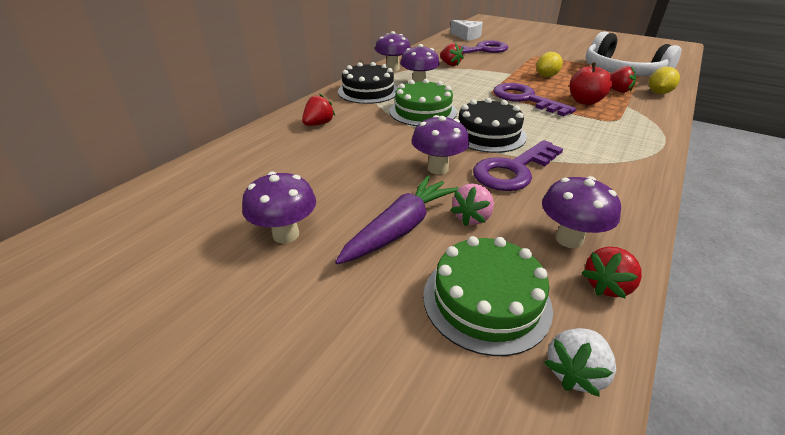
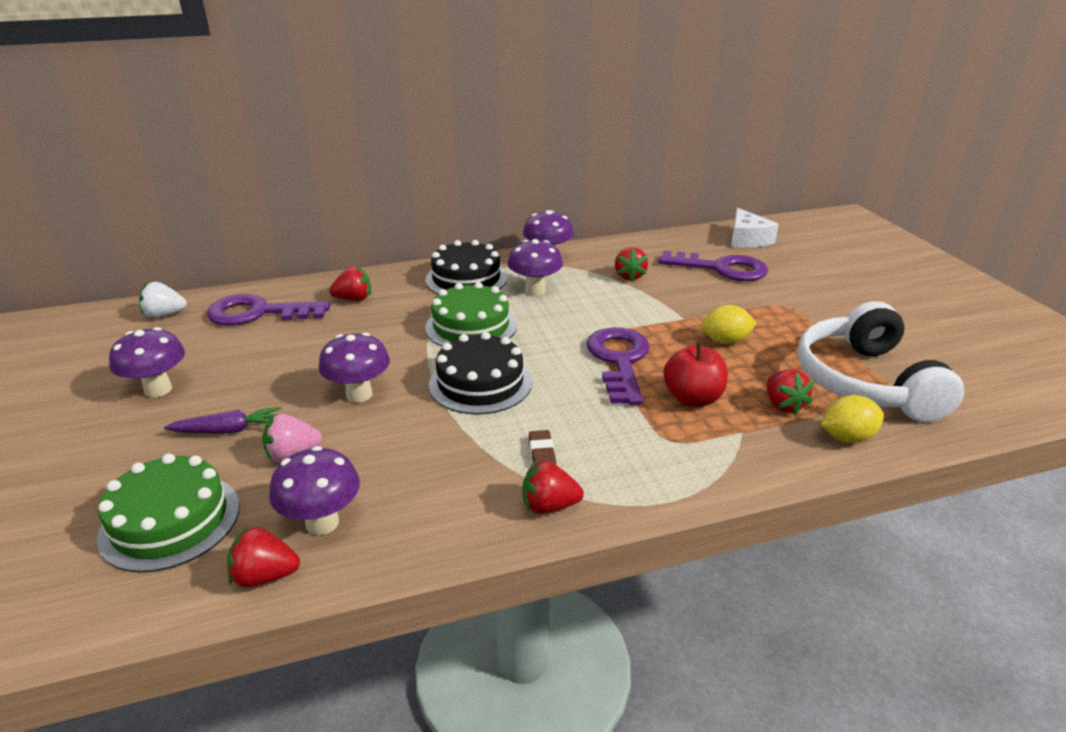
camera: 40 degrees right, 5 degrees down
(400, 228) = (228, 430): purple carrot -> purple carrot, size x0.63
(513, 170) = (419, 433): purple key -> purple key (258, 313)
(575, 371) = (119, 605): white strawberry -> white strawberry (164, 315)
(584, 150) = (542, 453): none -> brown eraser
(635, 169) = (549, 506): none -> red strawberry

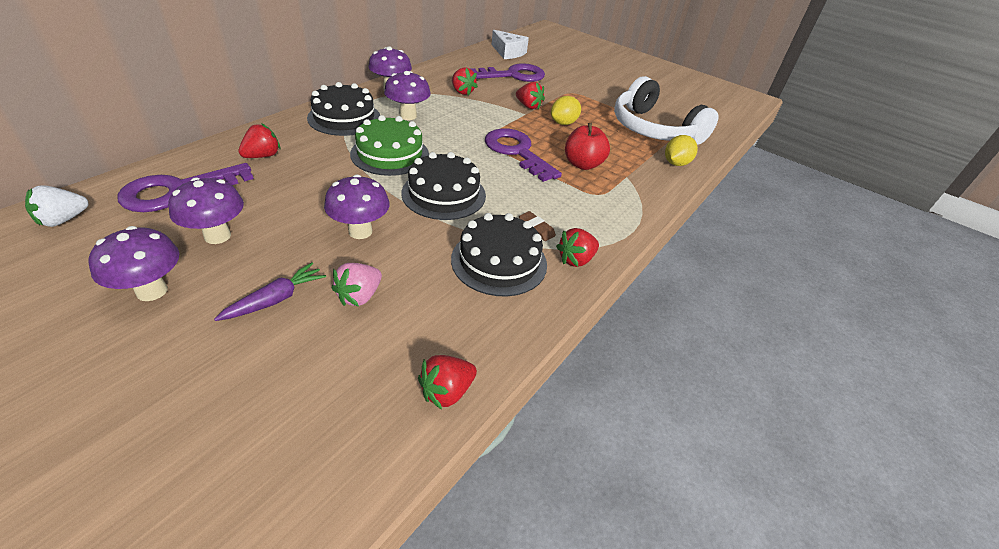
camera: 40 degrees left, 10 degrees up
(170, 521) = (314, 392): green cake -> none
(322, 523) = (444, 335): purple mushroom -> purple mushroom (217, 236)
(458, 473) = (499, 261): none -> black cake
(783, 405) = (630, 154): red strawberry -> red strawberry (528, 106)

